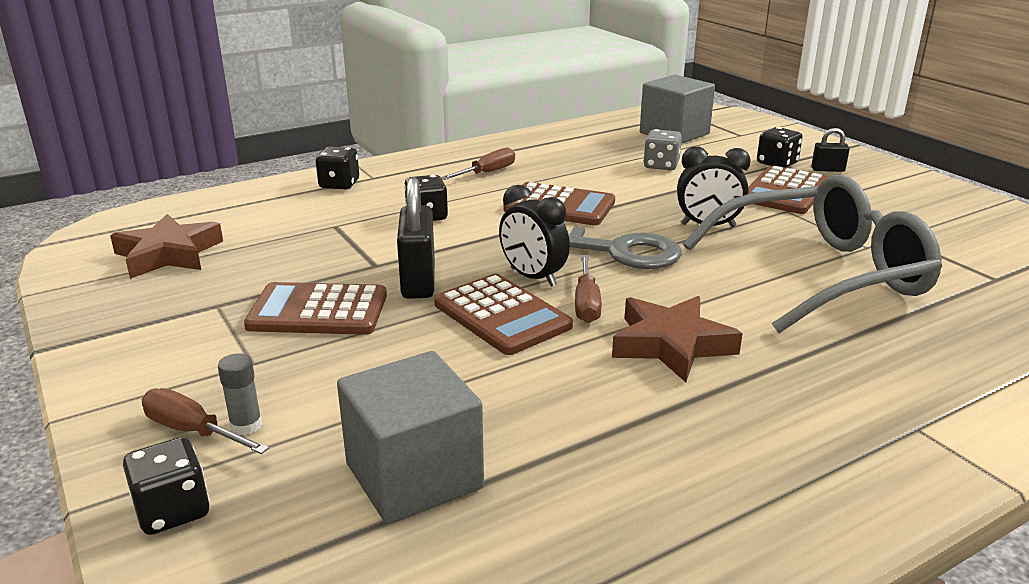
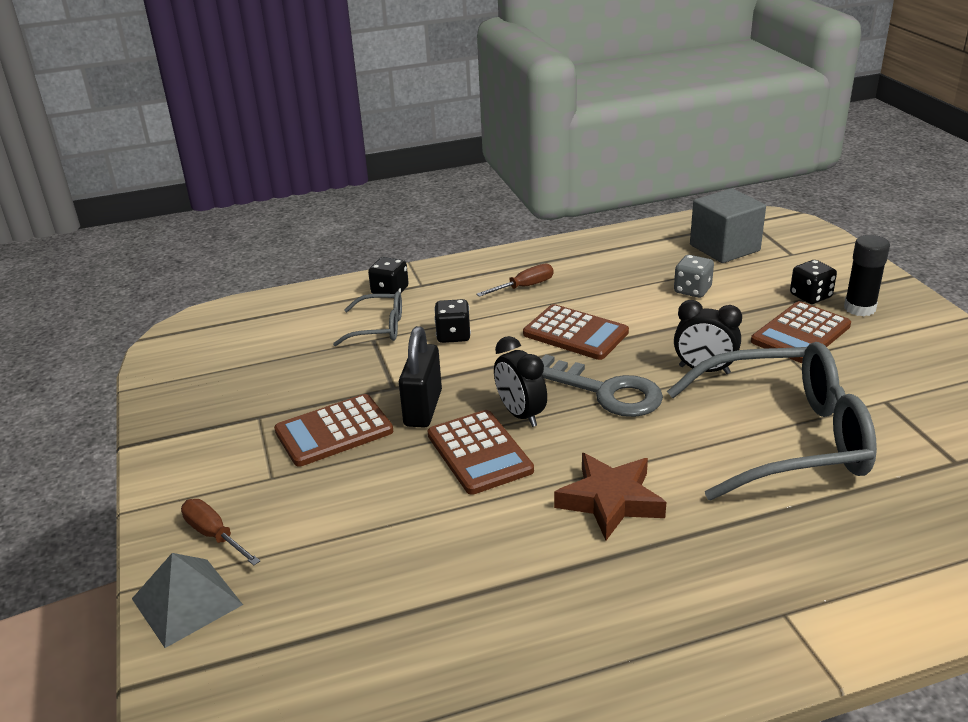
camera: 15 degrees right, 5 degrees up
(168, 254) = (233, 359): brown star -> none
(173, 511) = (187, 601): black dice -> grey pyramid
(246, 425) = (253, 535): grey glue stick -> none
(318, 311) = (334, 431): brown calculator -> brown calculator turned 45 degrees counterclockwise
(338, 215) = (379, 328): none -> grey glasses
(414, 476) = (360, 598): grey cube -> none
(586, 303) = (555, 448): brown screwdriver -> none
(827, 169) = (859, 308): black padlock -> black glue stick

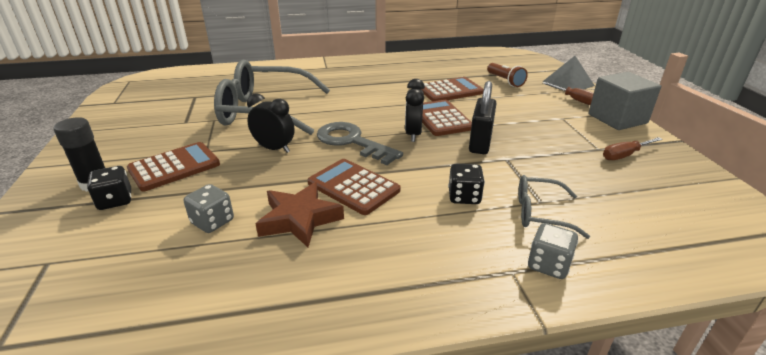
camera: 175 degrees left, 0 degrees up
(330, 595) = (505, 81): none -> brown flashlight
(334, 431) = (537, 136): brown calculator -> brown calculator (450, 91)
(390, 291) = (548, 265): black dice -> grey dice
(520, 414) = (413, 134): black clock -> black clock turned 150 degrees counterclockwise
(524, 287) = (385, 250): brown screwdriver -> brown screwdriver (624, 155)
(610, 500) = (375, 97): brown star -> brown star (299, 219)
(724, 248) = (105, 287): grey cube -> grey cube (617, 119)

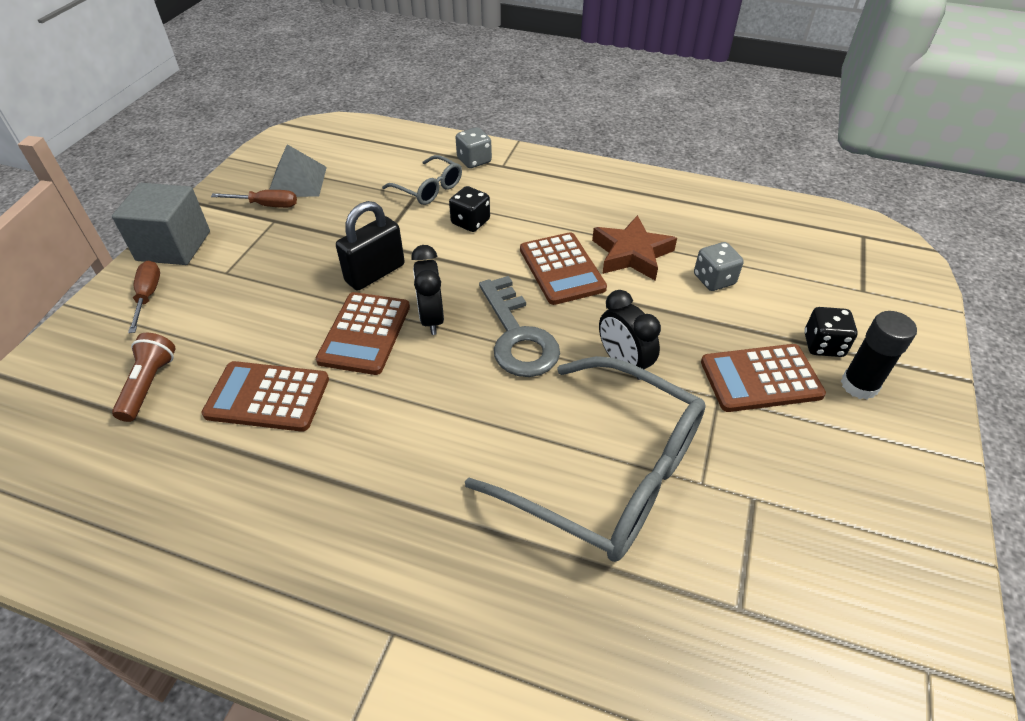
camera: 150 degrees left, 15 degrees up
(413, 134) = (431, 318): black clock -> black clock turned 135 degrees clockwise
(568, 83) = (81, 334): grey pyramid -> grey pyramid (297, 181)

